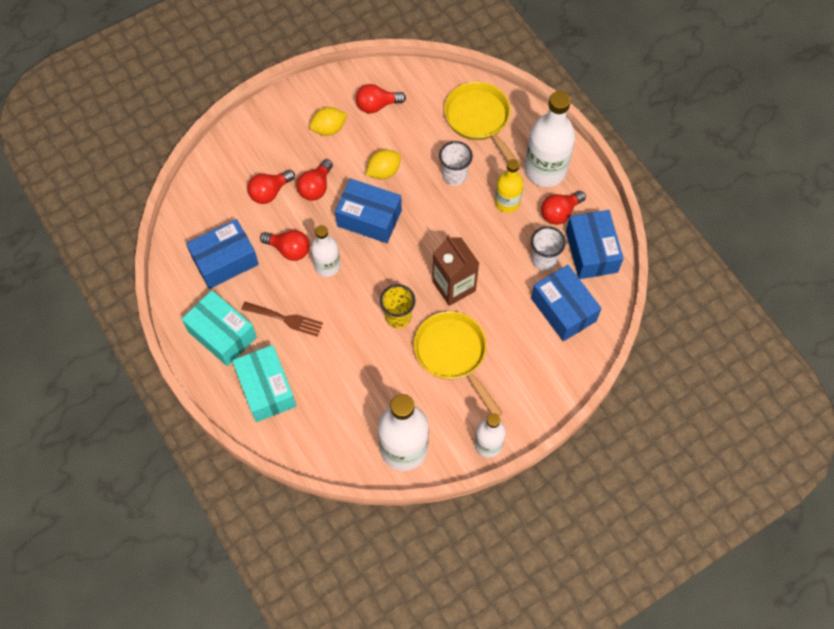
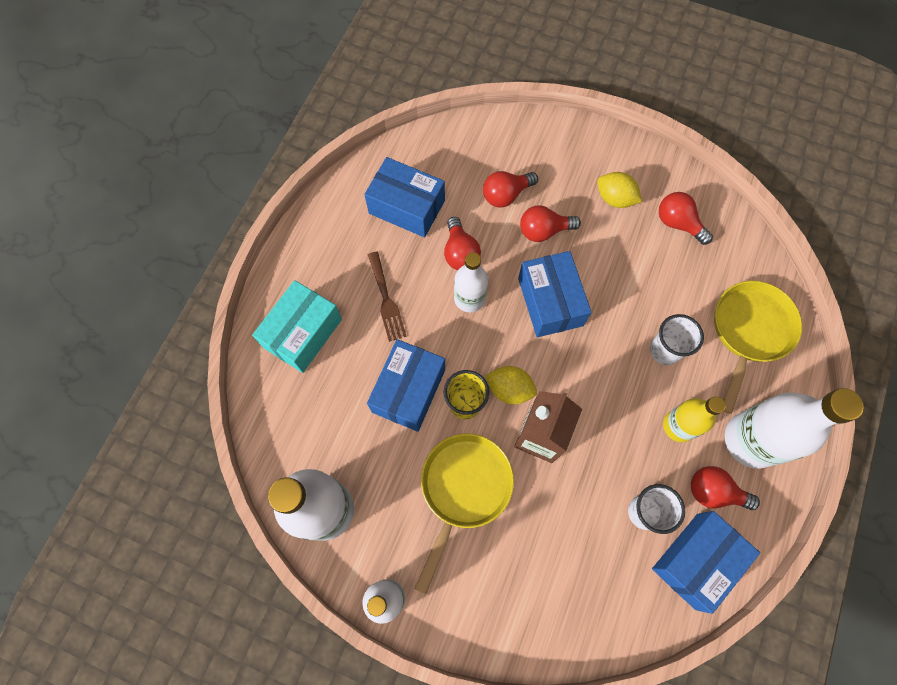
camera: 55 degrees right, 5 degrees up
(222, 334) = (331, 256): turquoise box -> none
(270, 192) = (506, 195): red light bulb -> red light bulb turned 45 degrees counterclockwise
(384, 171) = (611, 280): yellow lemon -> yellow lemon (509, 389)
(563, 309) = (602, 576): blue box -> blue box (409, 390)

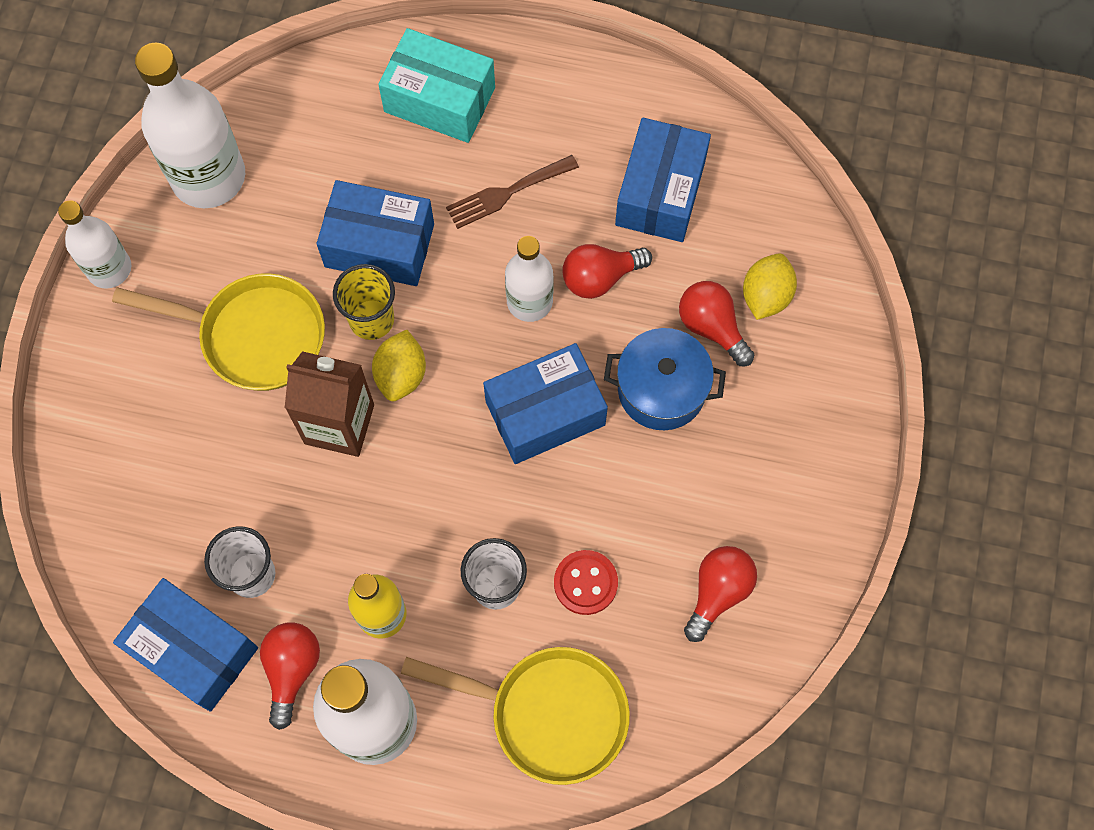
camera: 80 degrees right, 0 degrees up
(543, 231) = (661, 389): red light bulb -> blue pot
(615, 199) = (741, 490): yellow lemon -> yellow lemon (766, 296)
(666, 296) = (585, 583): none -> red button

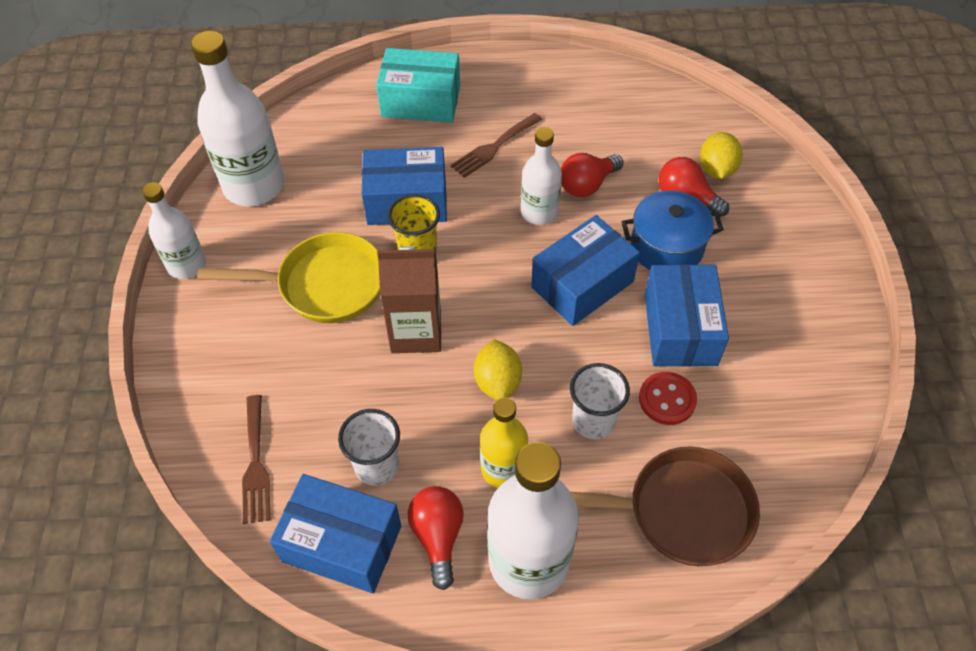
camera: 15 degrees left, 15 degrees down
(128, 538) = (255, 464): none -> brown fork
(401, 375) = (455, 284): yellow lemon -> yellow lemon (497, 382)
(548, 713) = (679, 511): yellow pan -> brown pan
(660, 193) = (609, 123): blue box -> blue box (680, 329)
(718, 592) = (777, 379): red light bulb -> none

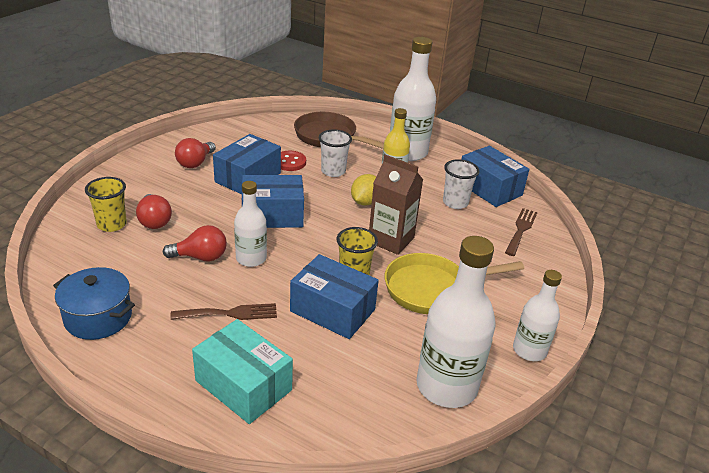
camera: 150 degrees left, 20 degrees down
(323, 285) = (432, 289): yellow pan -> yellow pan turned 45 degrees counterclockwise
(438, 536) = (442, 173): red light bulb -> red light bulb (195, 163)
(666, 247) = (203, 207): blue pot -> blue pot (98, 317)
(716, 169) = (112, 224): yellow lemon -> yellow cup

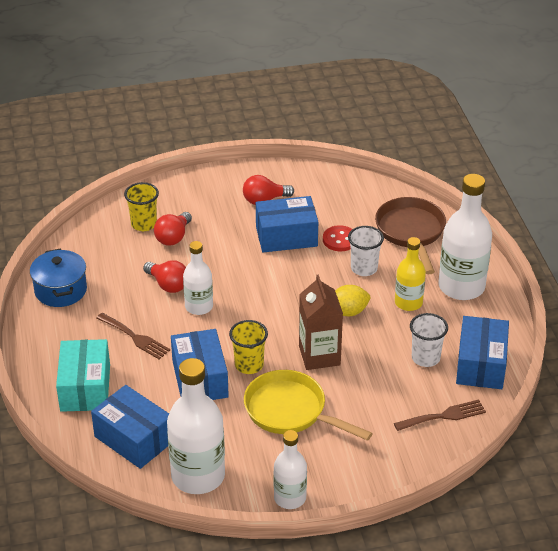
camera: 50 degrees right, 5 degrees up
(272, 215) = (260, 280): blue box -> blue box (134, 439)

